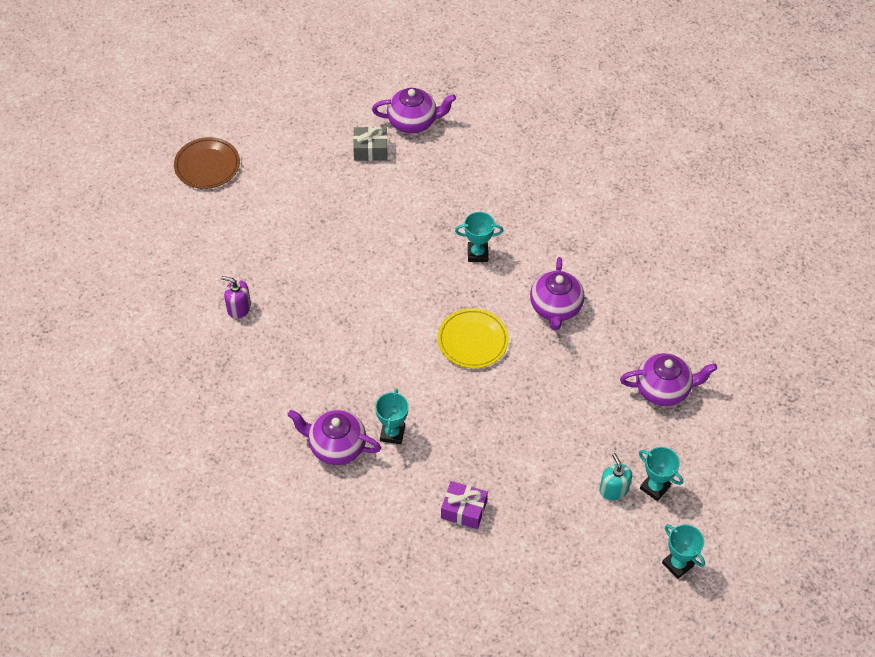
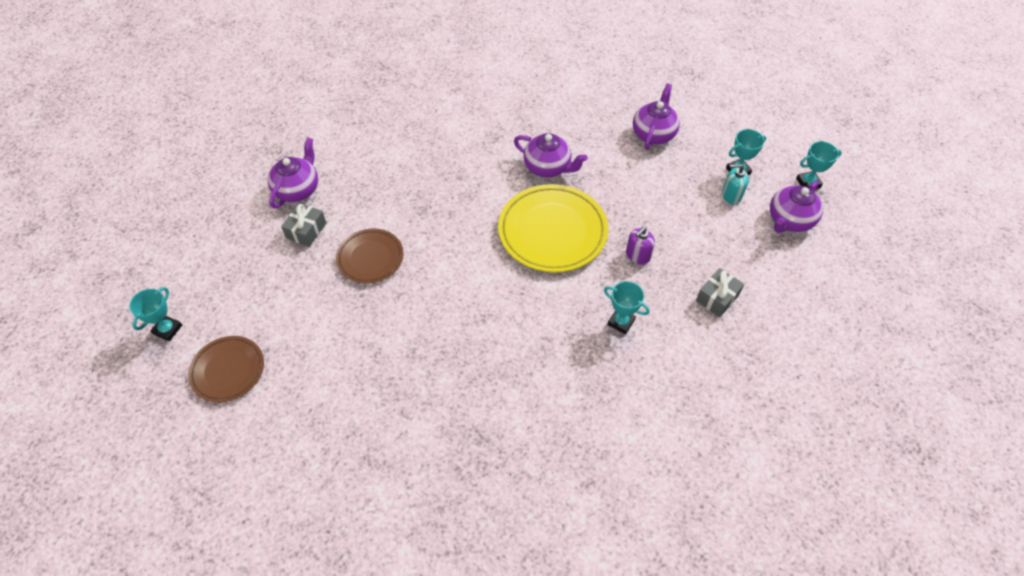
camera: 65 degrees left, 0 degrees up
(239, 308) = (421, 400): purple soap dispenser -> purple soap dispenser (638, 255)
(336, 446) = (616, 371): purple teapot -> purple teapot (789, 220)
(365, 210) = (370, 258): none -> brown plate
(463, 510) = (717, 298): purple gift -> grey gift
(472, 340) = (552, 231): yellow plate -> yellow plate, size x1.68
(477, 253) = (466, 196): turquoise trophy -> turquoise trophy (167, 329)

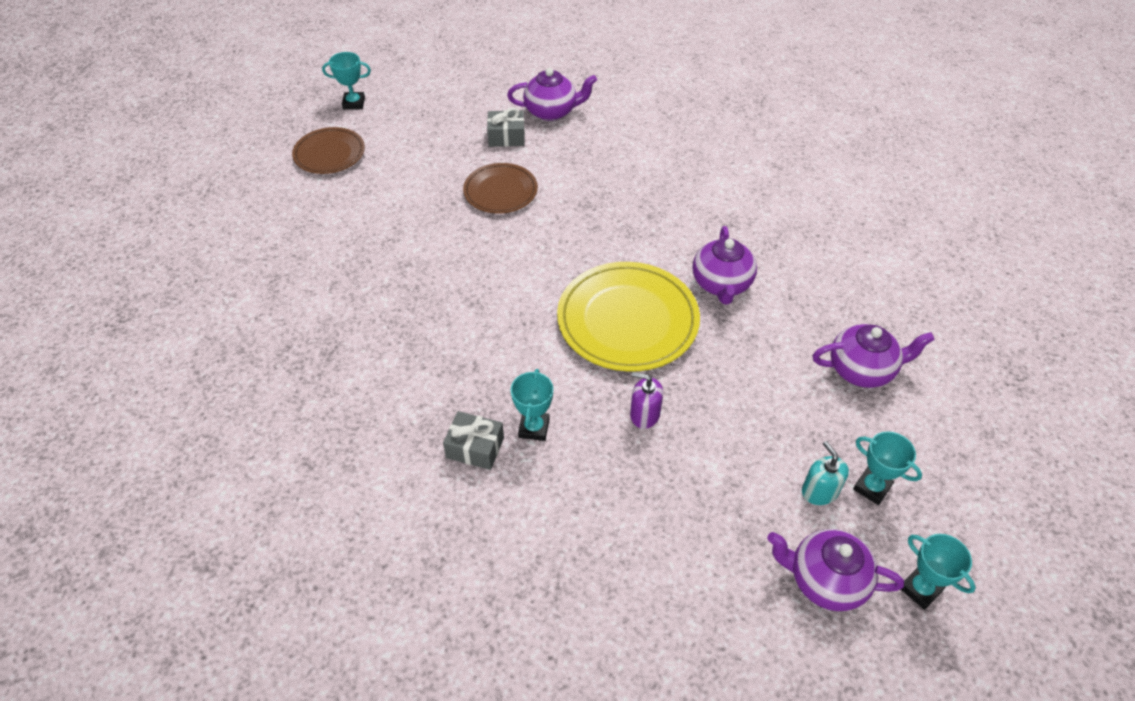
camera: 65 degrees right, 5 degrees down
(717, 298) = (628, 522): grey gift -> grey gift (475, 448)

